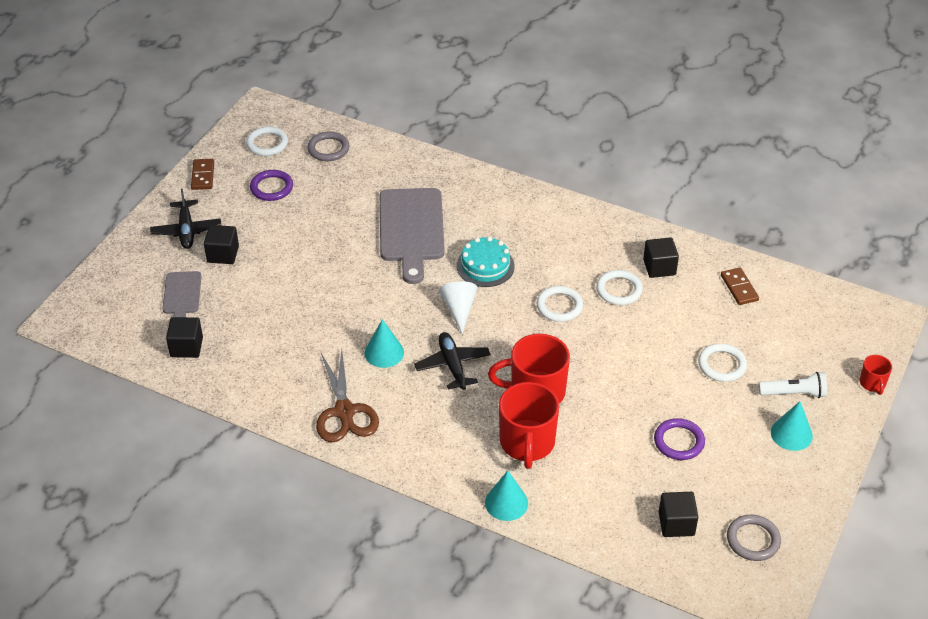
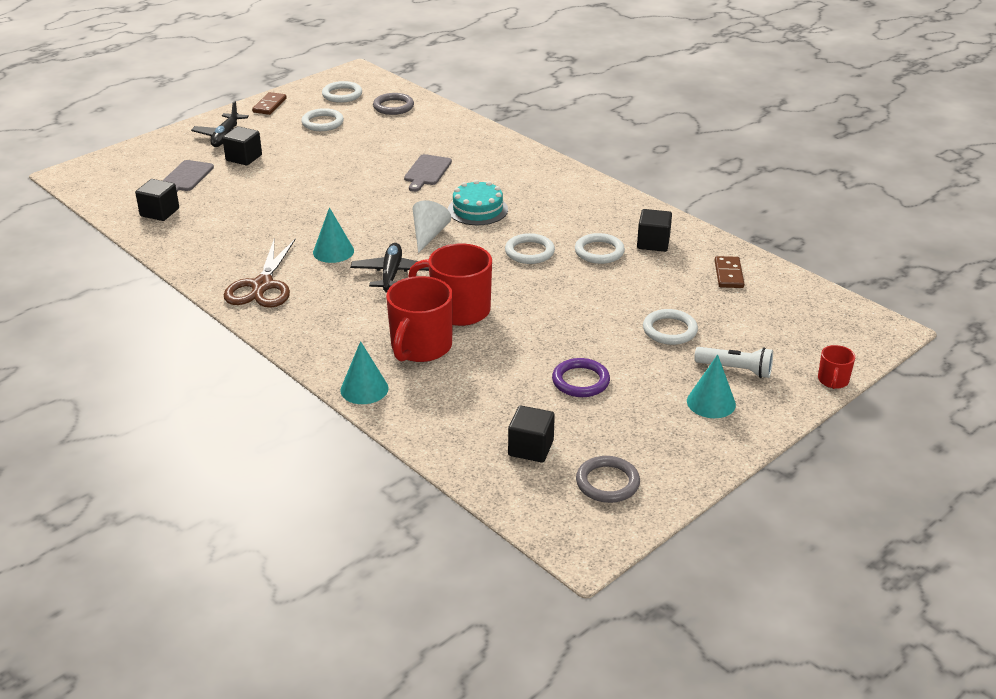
camera: 20 degrees right, 10 degrees down
(271, 188) = (322, 123): purple ring -> white ring
(411, 229) = (427, 172): grey cutting board -> grey cutting board, size x0.53

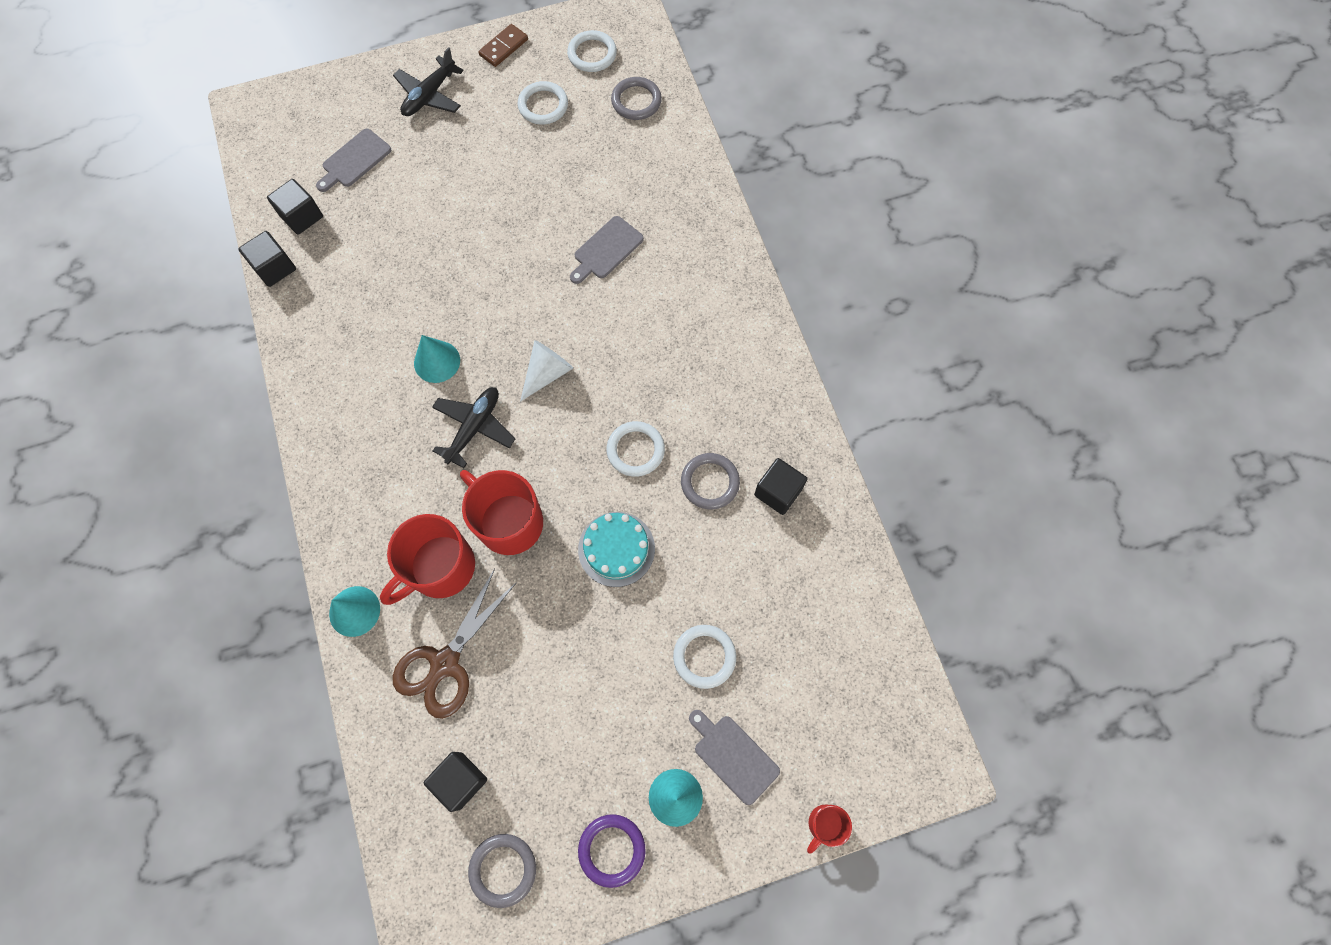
camera: 25 degrees right, 35 degrees up
(244, 158) = (429, 145): black cube -> black cube (274, 268)
(262, 286) = (341, 393): brown scissors -> brown scissors (445, 663)
(477, 209) = (623, 346): turquoise cake -> turquoise cake (616, 549)
(580, 381) = (565, 698): purple ring -> purple ring (612, 850)
(599, 252) = (710, 482): white ring -> grey ring
(728, 274) = (827, 587): brown domino -> none
(735, 369) = (733, 756): white flashlight -> grey cutting board

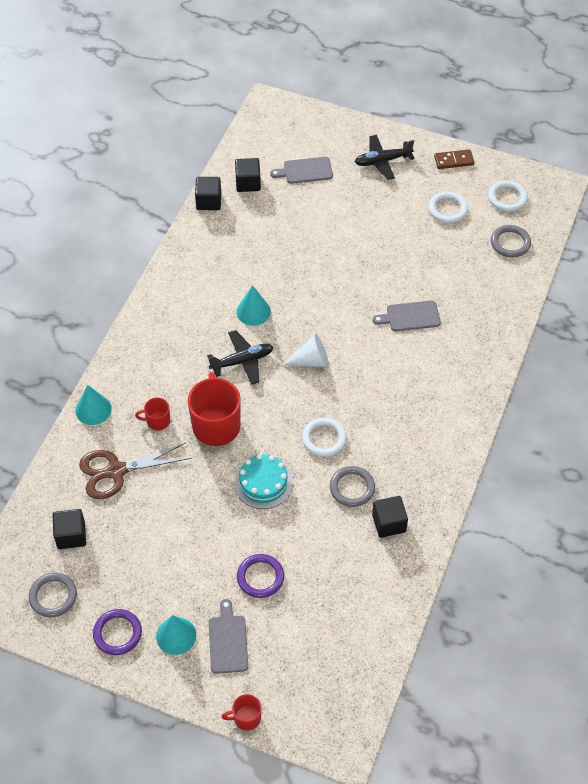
camera: 40 degrees right, 15 degrees down
(440, 567) = (157, 421): red mug -> red mug, size x0.49
(704, 656) = (260, 577): white ring -> purple ring

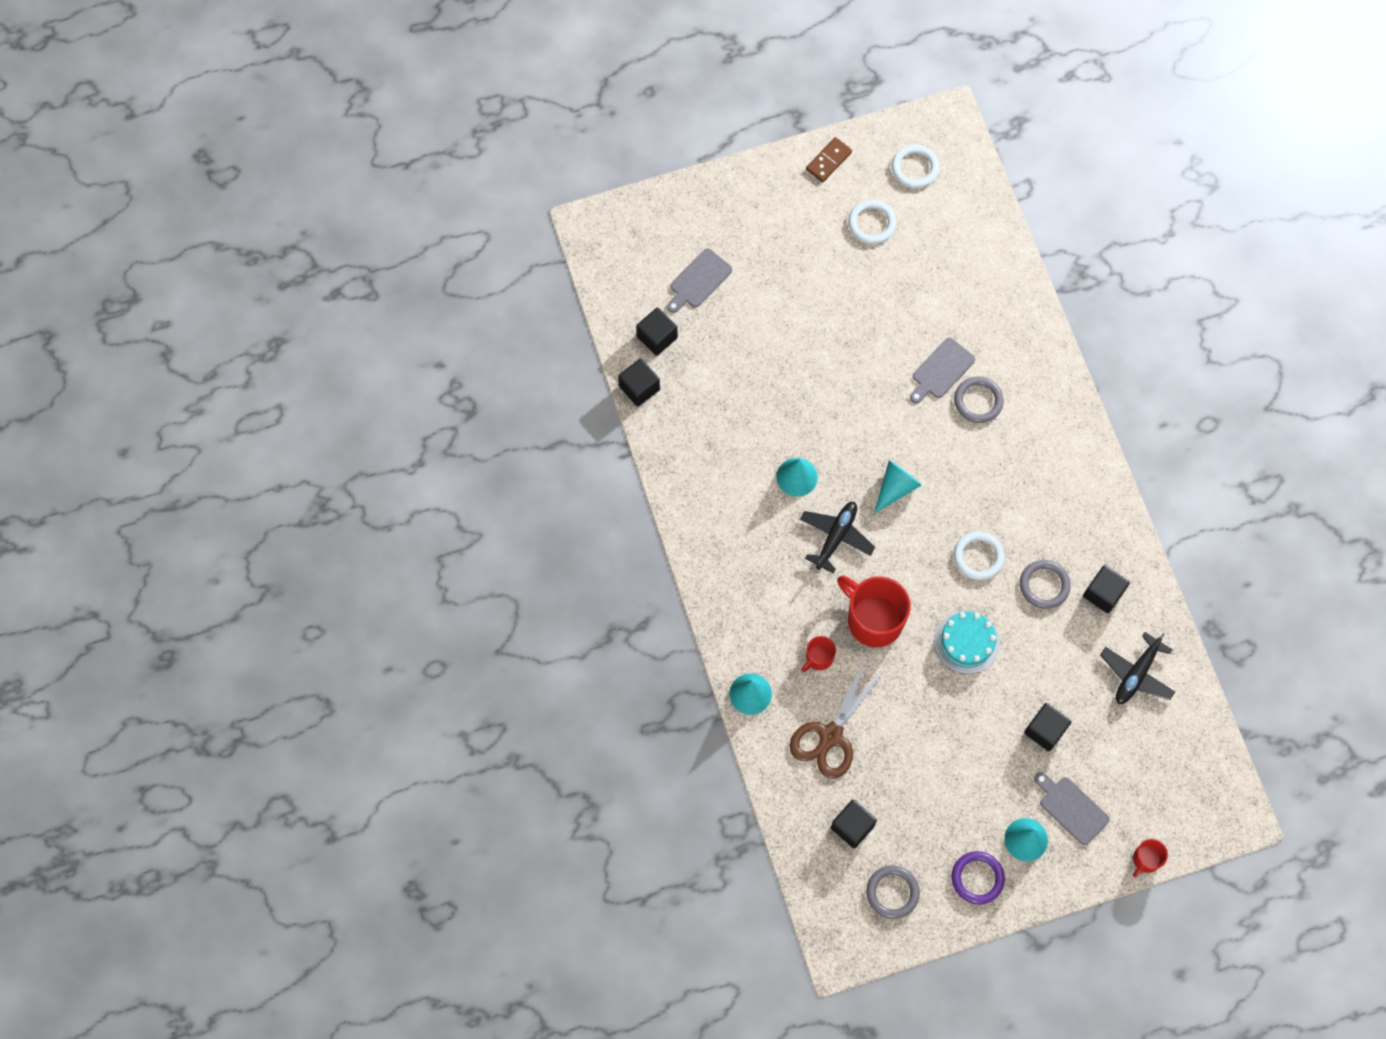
camera: 40 degrees left, 15 degrees up
(260, 577) = (1045, 730): purple ring -> black cube
(311, 361) = (896, 487): white cone -> turquoise cone
(382, 161) = (762, 212): black plane -> black plane (1136, 674)
(510, 243) = (960, 219): grey ring -> grey ring (978, 401)

